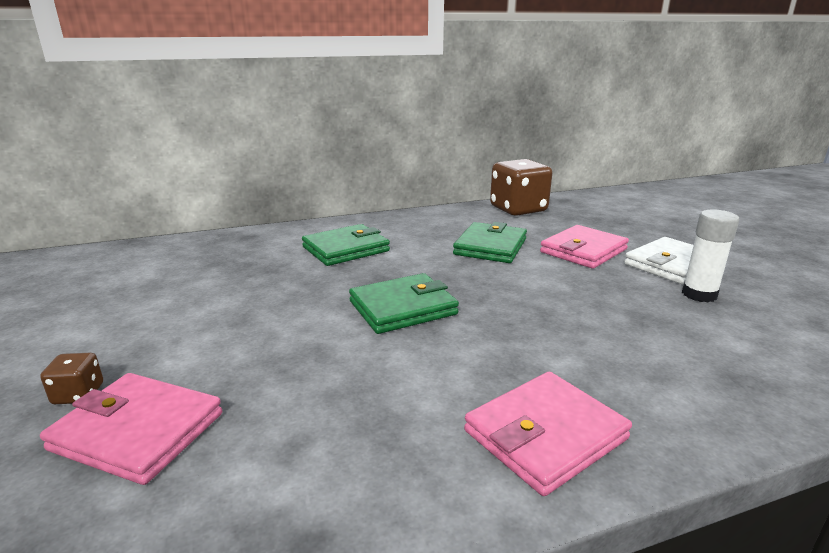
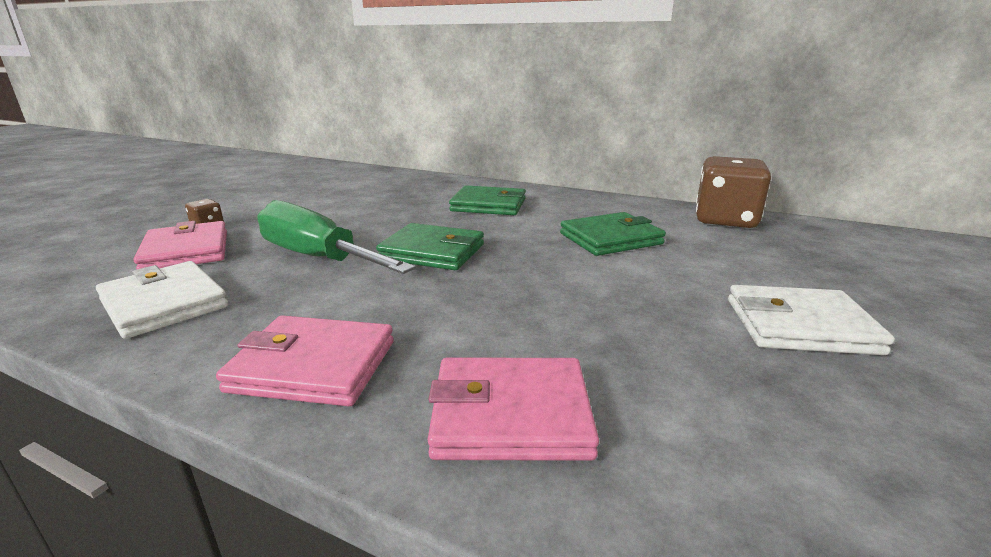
camera: 45 degrees right, 0 degrees up
(284, 487) = (164, 304): none -> white wallet
(318, 360) = (317, 257): none -> green screwdriver
(583, 251) = (707, 273): pink wallet -> pink wallet (510, 414)
(699, 294) = (756, 364): white glue stick -> none

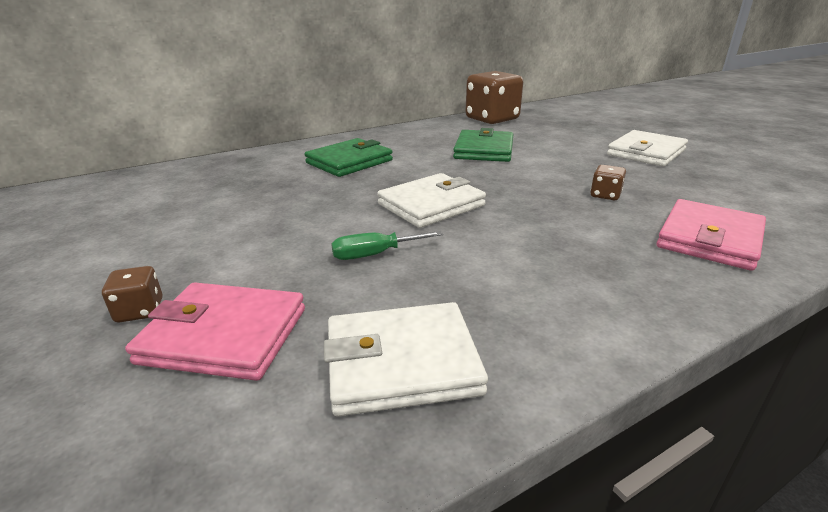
camera: 55 degrees left, 5 degrees up
(313, 366) = (614, 291): pink wallet -> none
(317, 257) = (374, 254): green screwdriver -> green screwdriver, size x0.45
(432, 252) = (431, 205): green wallet -> white wallet
(571, 323) = (605, 195): none -> brown dice

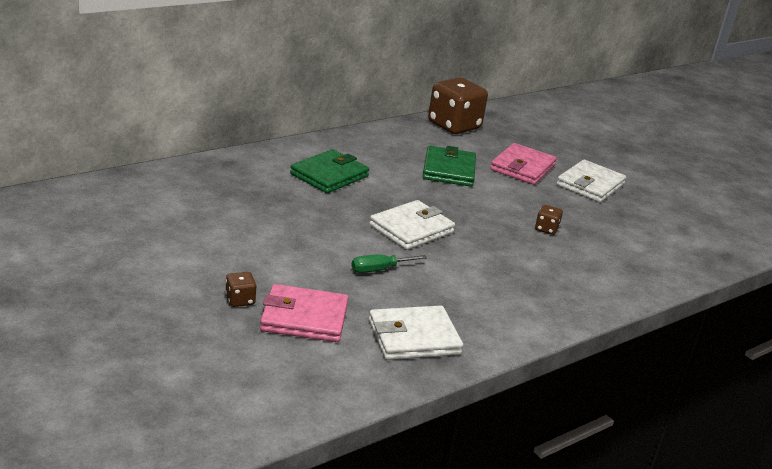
camera: 10 degrees left, 0 degrees up
(709, 239) = (609, 272): pink wallet -> pink wallet (522, 167)

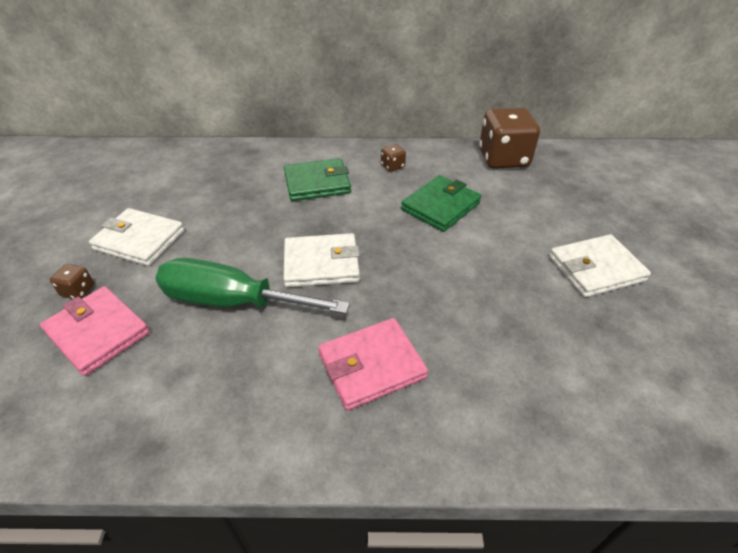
camera: 40 degrees right, 15 degrees up
(379, 269) = (232, 301): green screwdriver -> green screwdriver, size x2.22
(413, 337) = (157, 403): white wallet -> white wallet (139, 240)
(522, 167) = (529, 224): pink wallet -> pink wallet (371, 366)
(546, 229) = (472, 313): brown dice -> brown dice (392, 166)

